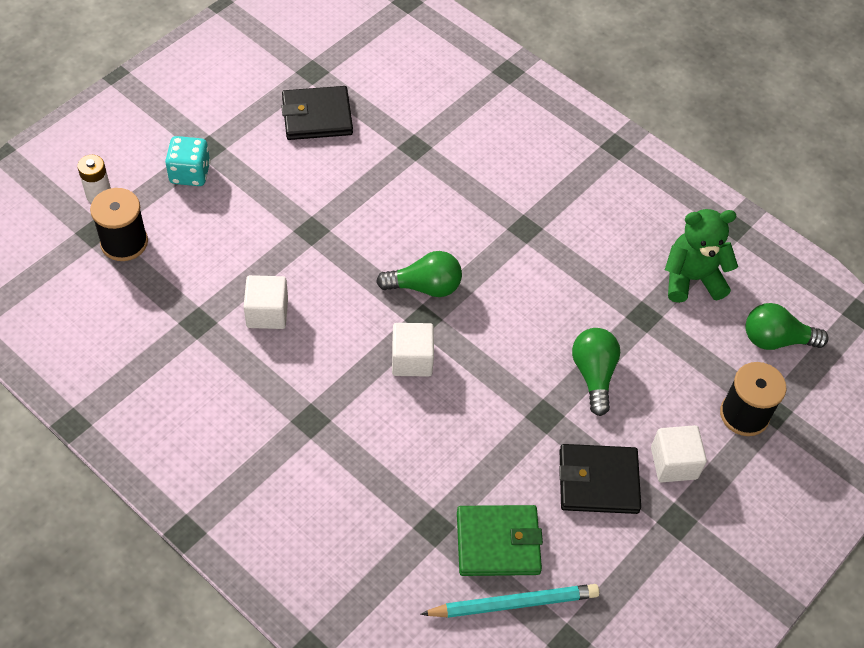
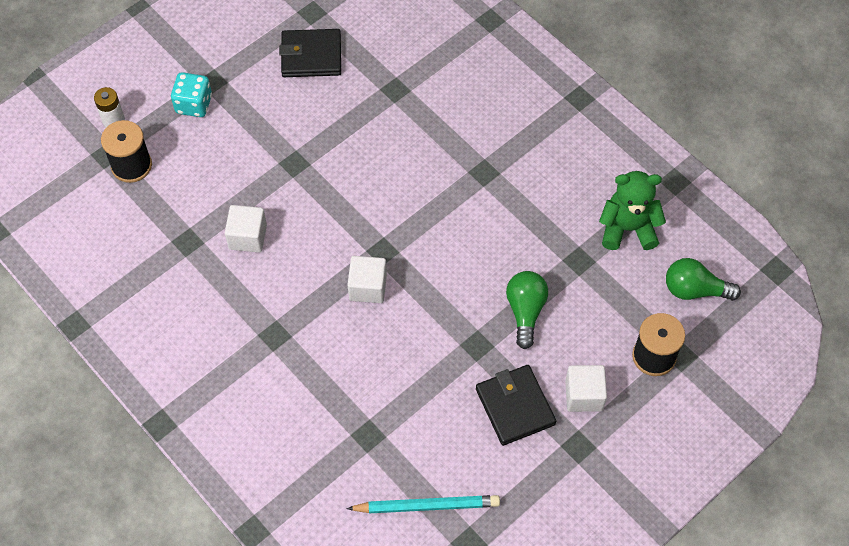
camera: 10 degrees right, 5 degrees up
(425, 286) = (387, 221): green light bulb -> none
(498, 543) = (420, 453): green wallet -> none
(598, 481) = (515, 406): black wallet -> black wallet turned 60 degrees clockwise

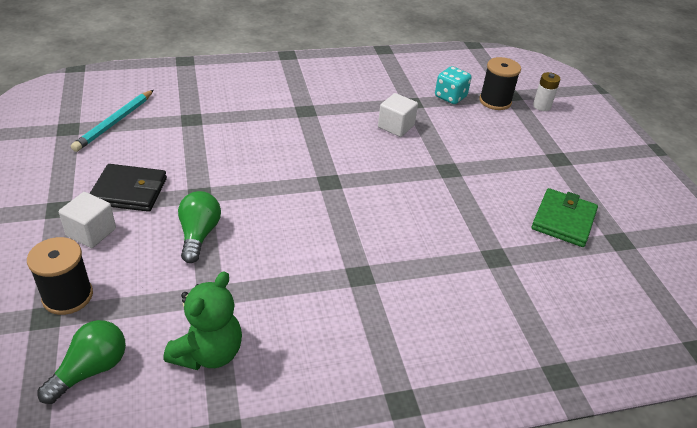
camera: 115 degrees right, 20 degrees down
(194, 104) = (538, 143): turquoise dice -> turquoise dice (450, 97)
(311, 56) = (563, 220): black wallet -> green wallet
(368, 287) = (304, 162): white cube -> none
(525, 311) = (199, 235): green light bulb -> green light bulb turned 120 degrees counterclockwise

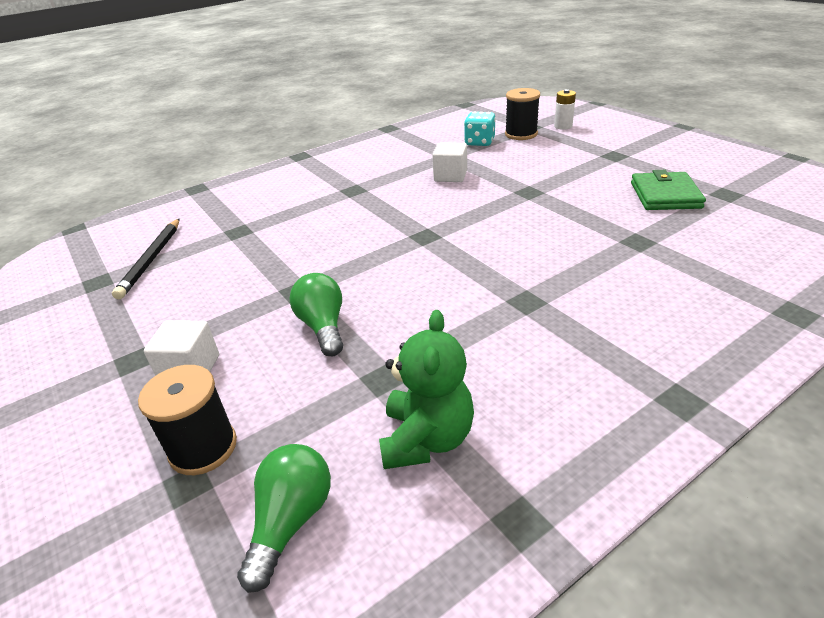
camera: 15 degrees left, 5 degrees down
(114, 122) = (151, 260): turquoise pencil -> black pencil
(129, 191) = (211, 314): black wallet -> none

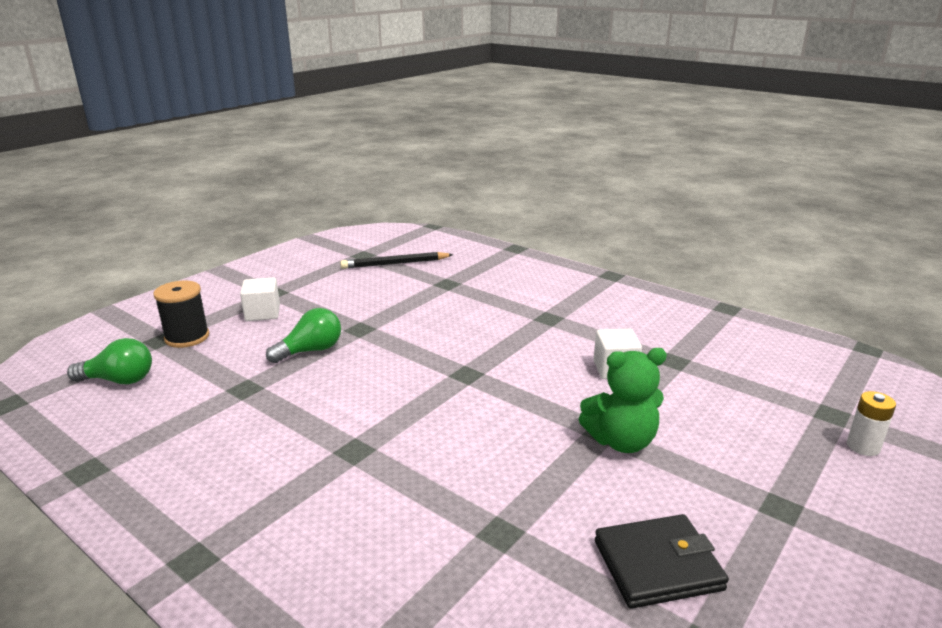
camera: 70 degrees right, 10 degrees down
(426, 439) = (175, 418): green teddy bear -> green teddy bear (621, 441)
(479, 142) = (734, 377): turquoise dice -> none
(521, 134) = (792, 408): black spool -> none
(665, 195) = (657, 565): green wallet -> black wallet

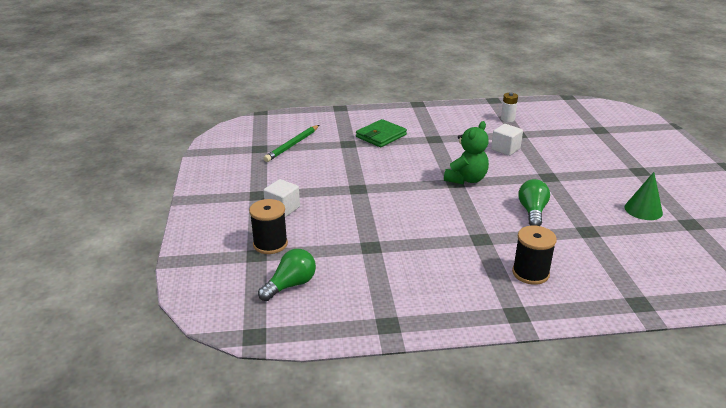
camera: 45 degrees left, 5 degrees up
(310, 351) = (359, 212): green light bulb -> green light bulb (532, 212)
(313, 528) = (530, 273): none -> black spool
(394, 263) = (292, 145): black pencil -> green pencil
(496, 290) = (381, 136): none -> green wallet
(621, 441) = (561, 176): green teddy bear -> green teddy bear (466, 179)
(657, 565) = (643, 210): black wallet -> green cone
(863, 446) = (625, 137): white battery -> white battery (507, 119)

